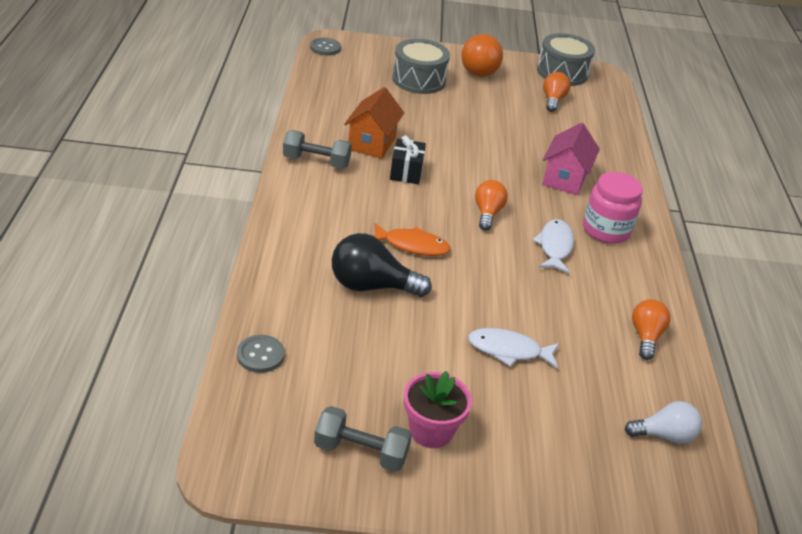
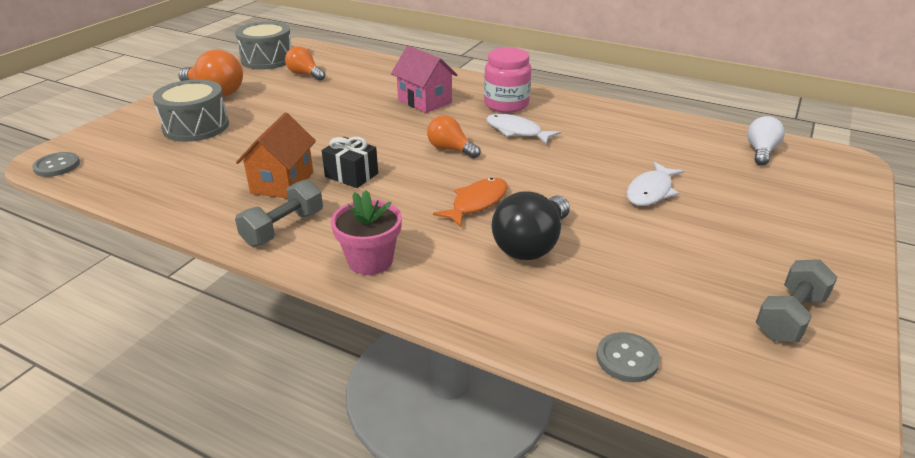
camera: 60 degrees left, 5 degrees down
(372, 143) = (282, 183): orange house -> orange house turned 60 degrees clockwise
(431, 430) = (757, 263): pink flower pot -> pink flower pot (370, 261)
(645, 337) = (646, 127): orange light bulb -> none

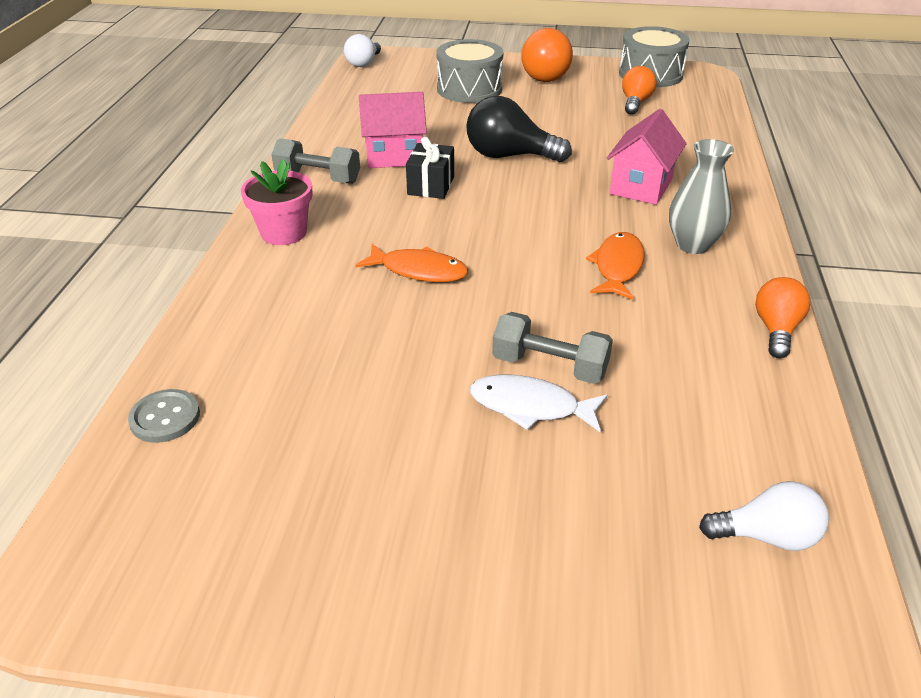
camera: 70 degrees right, 5 degrees up
(57, 166) = (364, 63): grey button -> white light bulb
(282, 183) = (394, 156): orange house -> pink house
(450, 149) = (530, 229): orange light bulb -> orange light bulb (776, 330)
(506, 104) = (692, 245): pink jar -> grey vase
(517, 131) = (617, 267): white fish -> orange fish
(531, 245) = (350, 322): black light bulb -> black light bulb (509, 156)
(790, 317) = (269, 563): grey dumbbell -> grey dumbbell (550, 366)

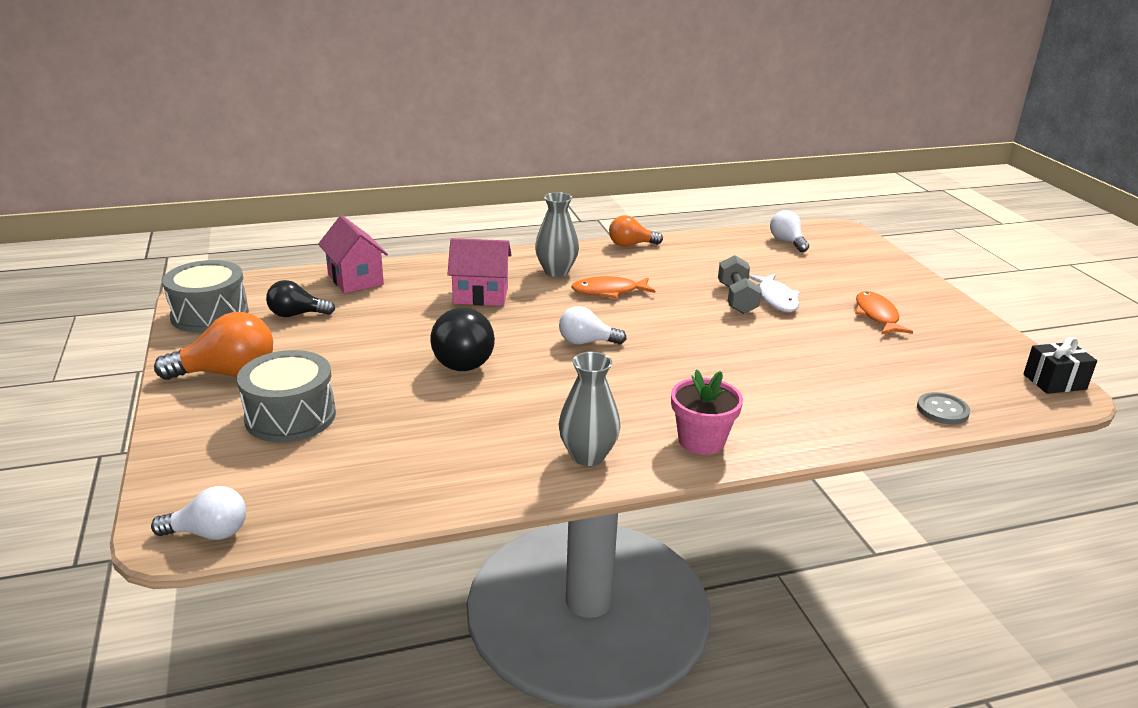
camera: 115 degrees left, 10 degrees down
(318, 178) = (588, 455): grey dumbbell -> grey vase
(394, 156) = (505, 422): pink house -> pink house (355, 279)
(418, 270) = (688, 361): orange fish -> orange fish (877, 316)
(431, 185) = (551, 386): black gift -> black gift (1054, 382)
(500, 221) = (586, 342): none -> white light bulb
(635, 103) = (297, 314): orange light bulb -> black light bulb

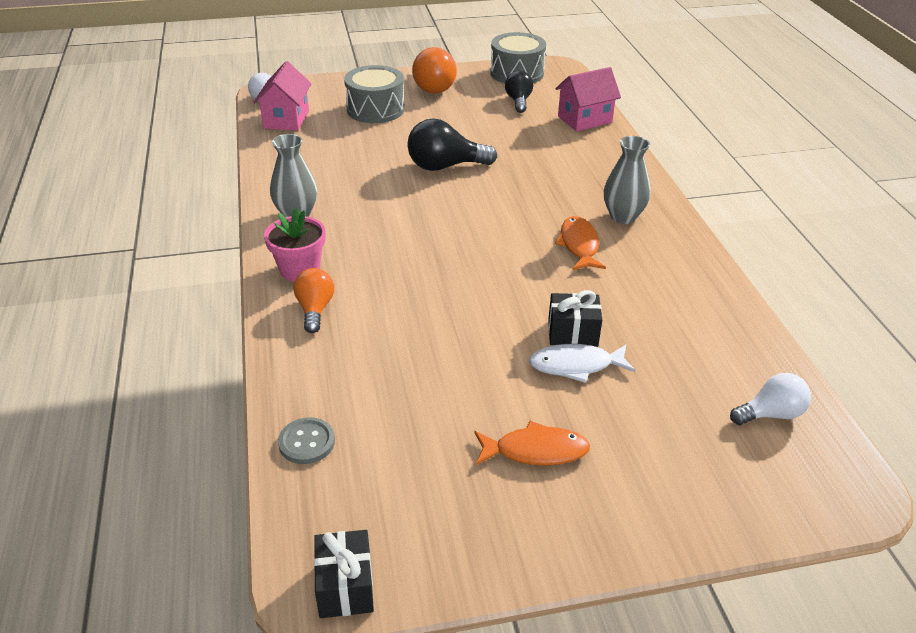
camera: 95 degrees right, 10 degrees up
(480, 295) = (561, 175): pink house -> pink house (286, 119)
(586, 342) = (471, 225): white light bulb -> none
(631, 245) = (710, 270): orange light bulb -> orange light bulb (315, 309)
(737, 299) = (572, 333): grey dumbbell -> black gift

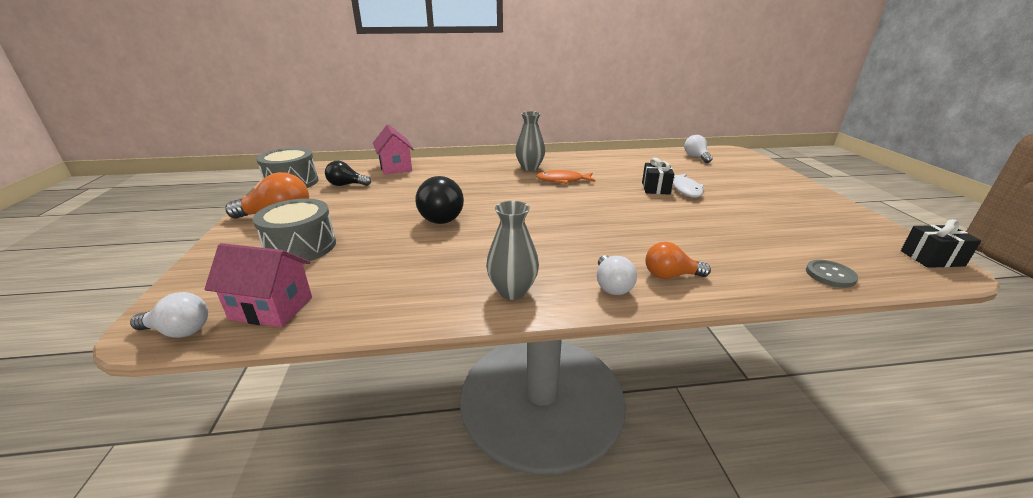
camera: 85 degrees left, 10 degrees down
(299, 269) = (612, 286): pink flower pot -> white light bulb
(535, 451) = (765, 203): orange fish -> none

